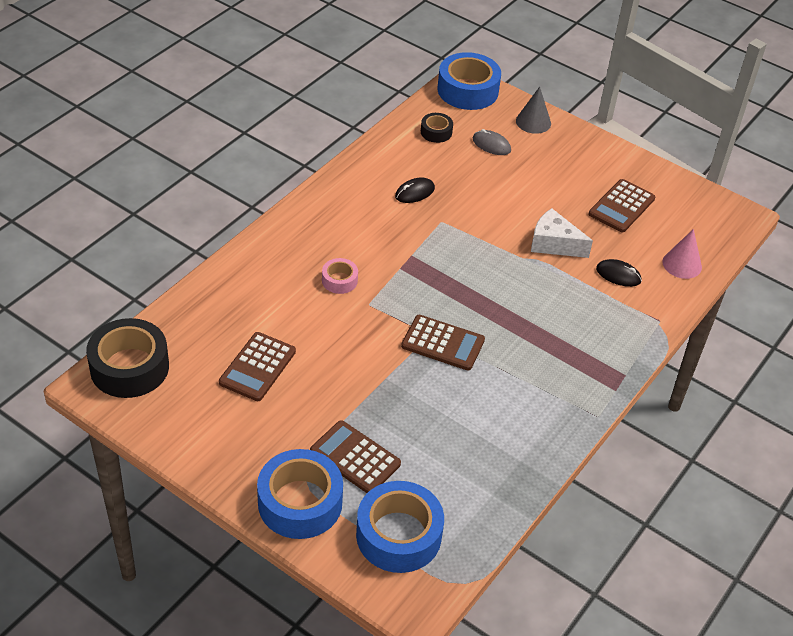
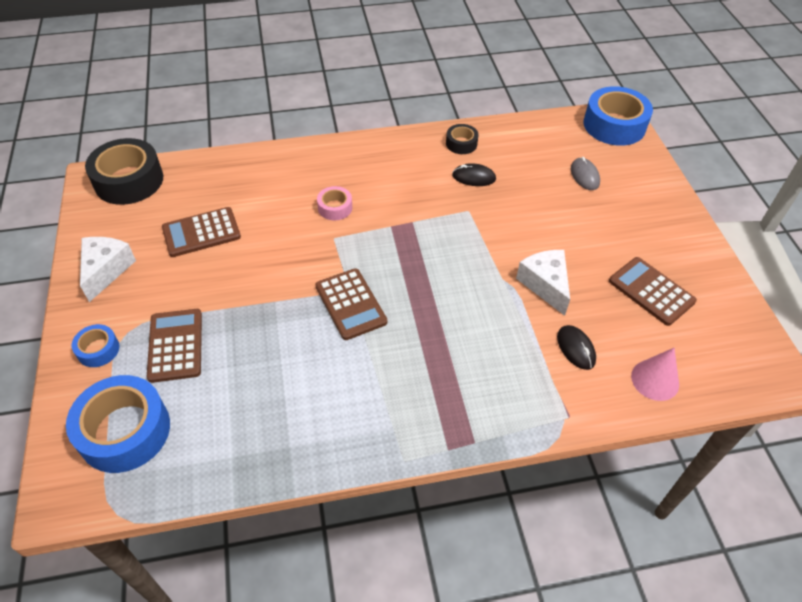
camera: 45 degrees right, 5 degrees up
(219, 446) = (106, 270): none -> white cheese
(300, 502) = (98, 350): blue tape -> blue tape, size x0.50
(436, 132) = (547, 142): black tape -> black tape (461, 143)
(533, 122) = (646, 177): grey cone -> none
(621, 206) = (651, 291): brown calculator -> brown calculator turned 60 degrees clockwise

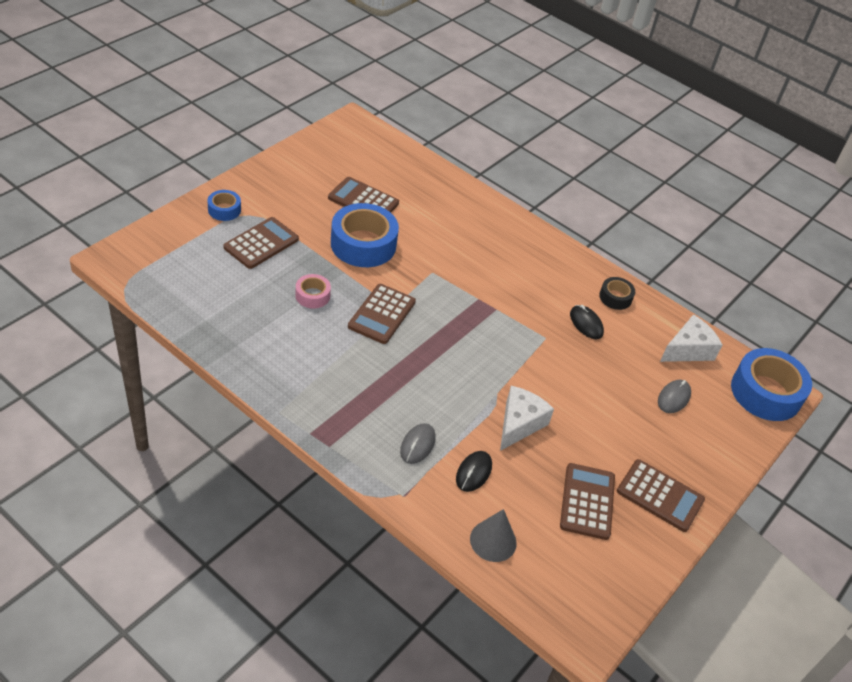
camera: 45 degrees right, 5 degrees down
(106, 270) = (286, 175): white cheese -> white cheese (688, 350)
(124, 431) = (180, 258): blue tape -> blue tape (363, 244)
(129, 180) = (369, 138): black tape -> none
(335, 208) = (461, 257): pink tape -> pink tape (312, 295)
(519, 371) = (417, 445): none -> grey mouse
(655, 380) = (493, 541): pink cone -> grey cone
(671, 244) = (660, 495): none -> brown calculator

